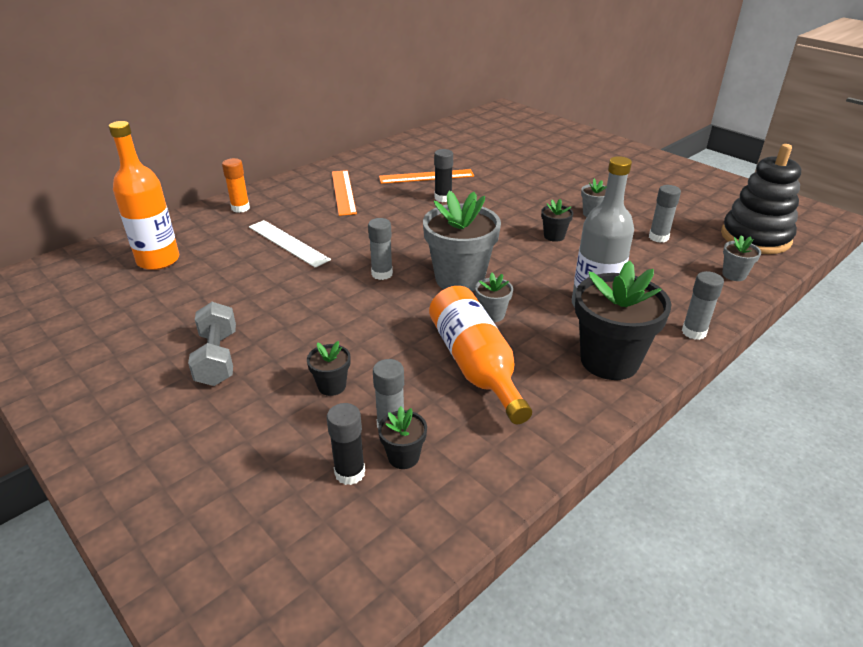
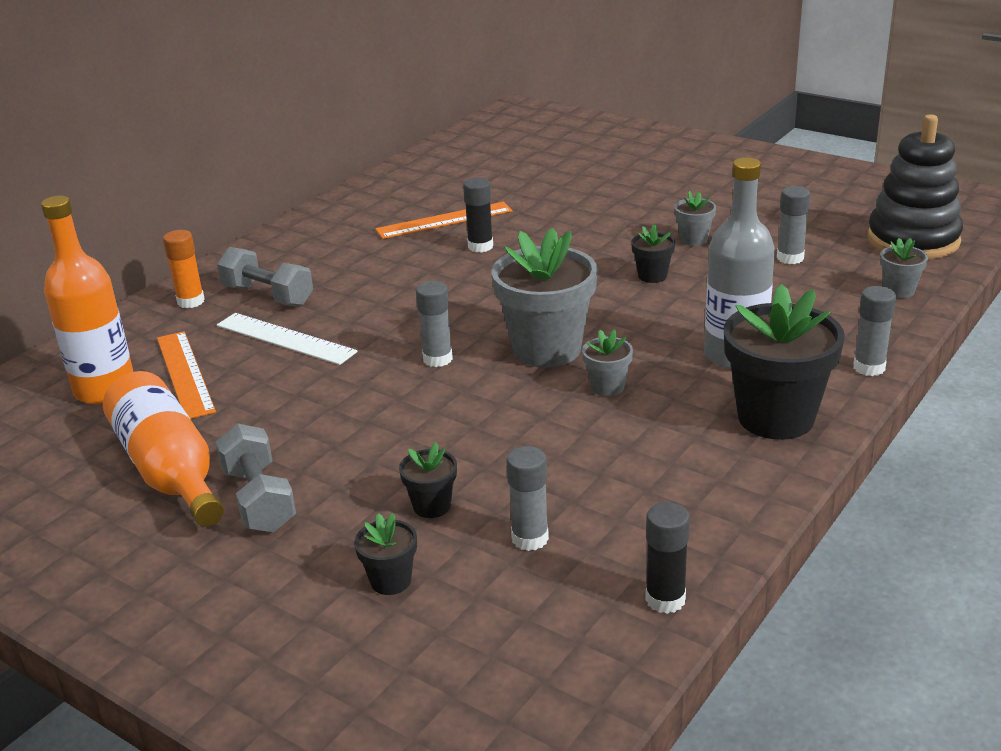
camera: 10 degrees left, 5 degrees down
(290, 211) = (268, 296): none -> grey dumbbell
(343, 192) = (333, 258): orange ruler -> orange ruler (184, 374)
(350, 473) = (500, 599): black glue stick -> black glue stick (665, 599)
(403, 457) = (560, 569): black flower pot -> black flower pot (391, 581)
(475, 365) = (609, 451): orange bottle -> orange bottle (169, 470)

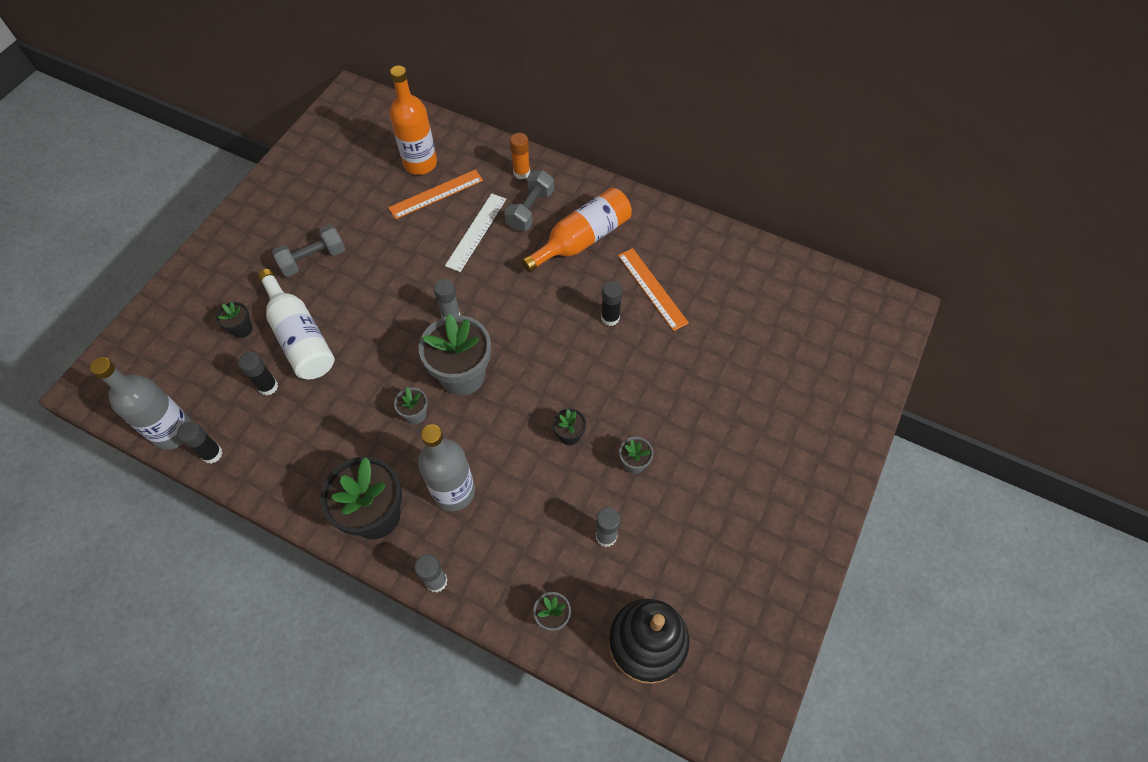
camera: 80 degrees right, 30 degrees up
(169, 470) = (341, 214): orange bottle -> orange bottle (582, 239)
(432, 506) = (300, 337): black flower pot -> white bottle
(530, 538) = (268, 386): grey glue stick -> black glue stick
(613, 659) = (173, 432): none -> grey bottle

